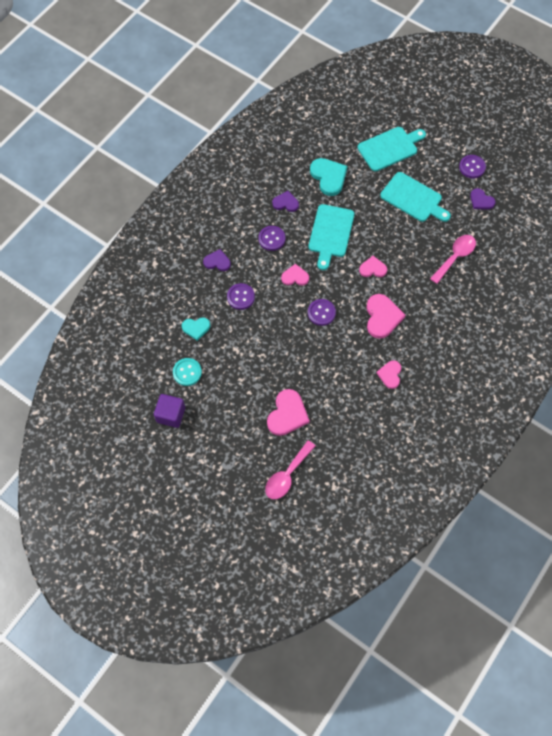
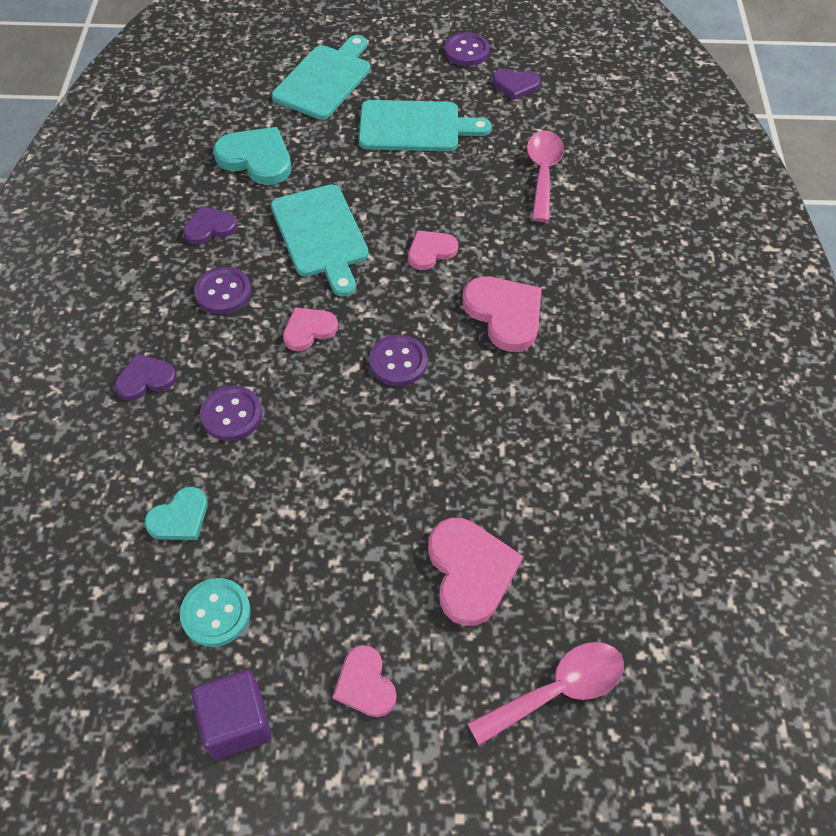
camera: 35 degrees left, 10 degrees down
(287, 475) = (558, 690): pink spoon -> pink spoon turned 120 degrees counterclockwise
(390, 375) = (591, 395): pink heart -> pink heart (365, 684)

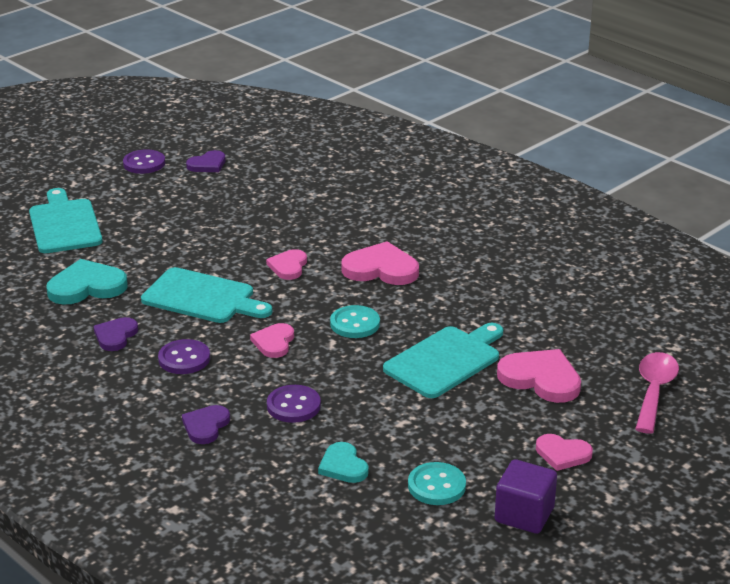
camera: 45 degrees left, 25 degrees down
(179, 518) = (343, 466): turquoise heart -> turquoise heart turned 150 degrees clockwise
(398, 362) = (355, 324): purple button -> turquoise button
(415, 127) = (174, 216): turquoise cutting board -> turquoise cutting board (445, 360)
(543, 173) = (296, 196): pink spoon -> none

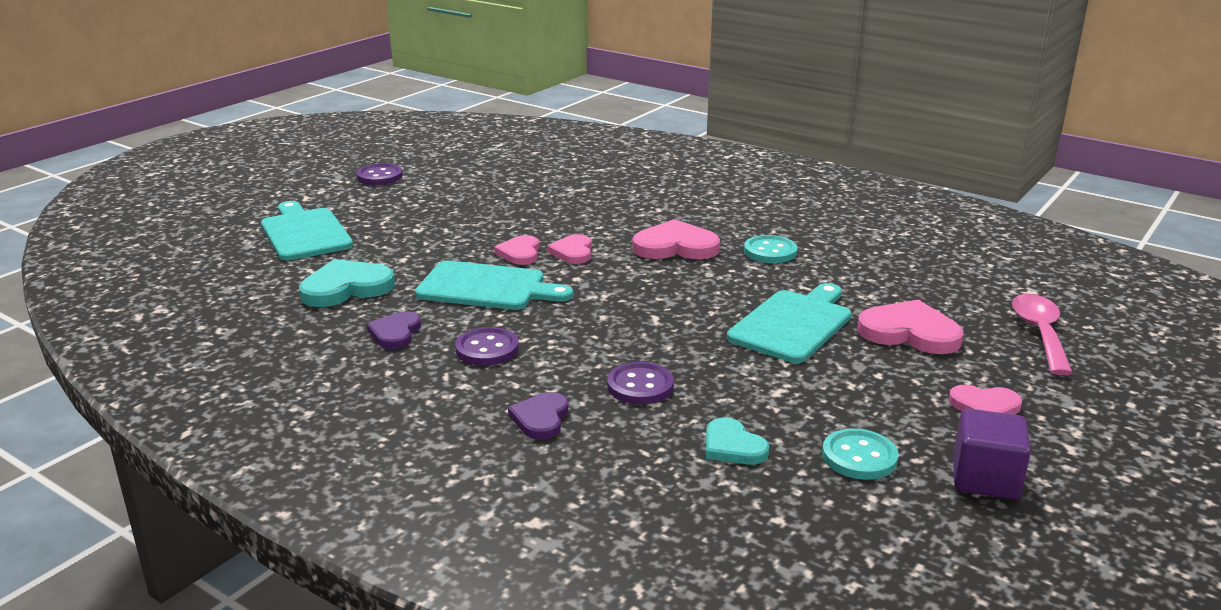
camera: 10 degrees left, 5 degrees down
(207, 164) = (449, 173): purple heart -> none
(274, 342) = (588, 323): pink heart -> pink heart (520, 253)
(355, 324) = (672, 298): turquoise button -> turquoise button (770, 251)

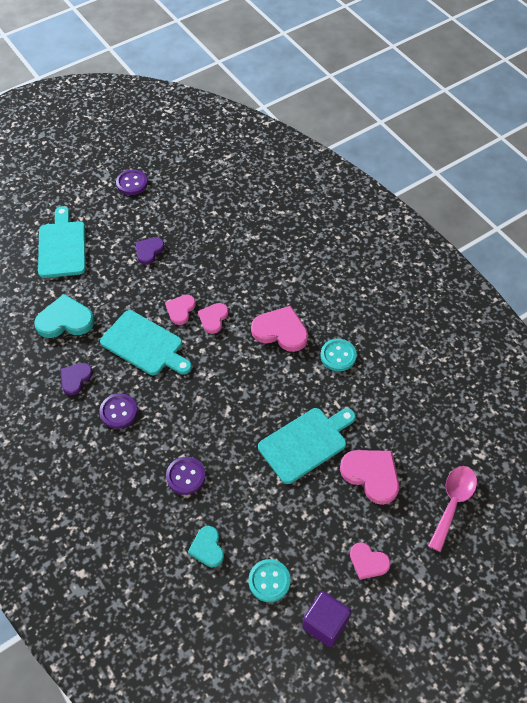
camera: 20 degrees right, 30 degrees up
(541, 418) = (119, 488): purple heart -> purple heart (149, 251)

